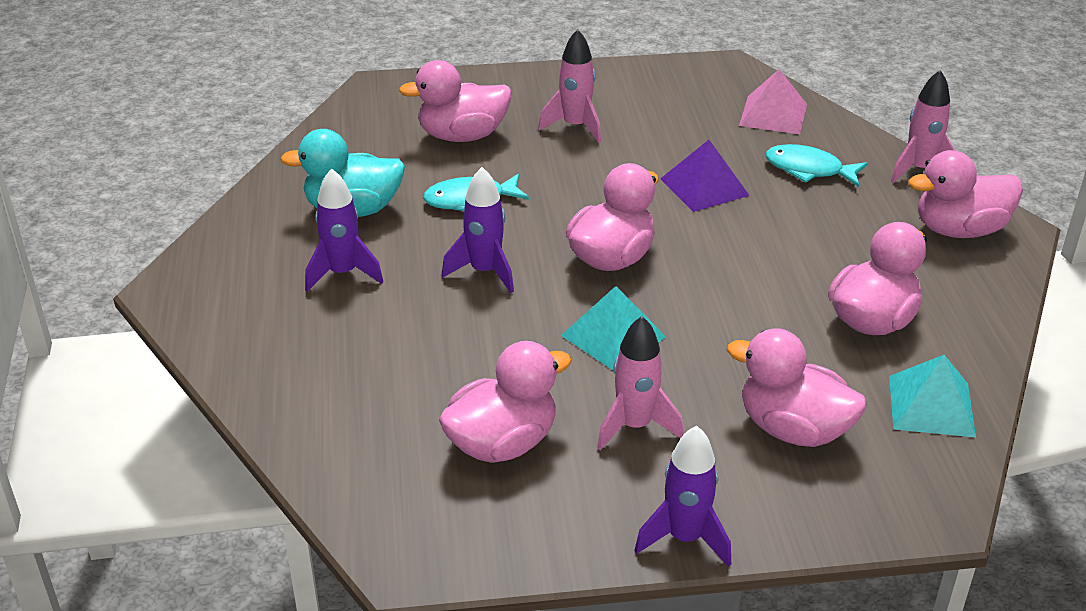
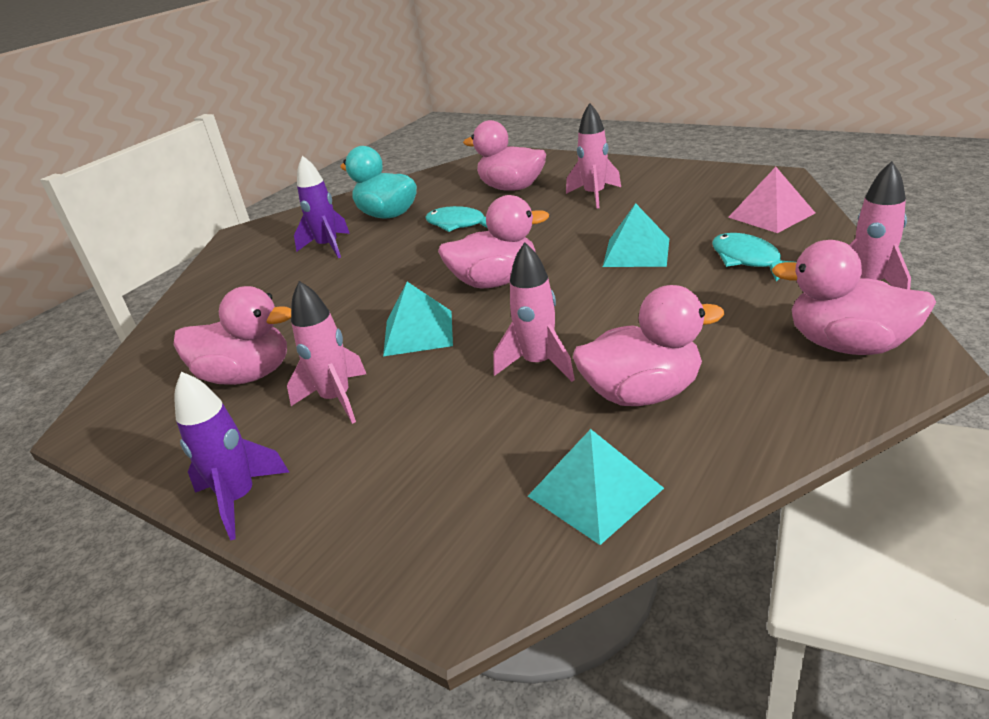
camera: 45 degrees right, 5 degrees down
(484, 272) = (403, 267): purple rocket -> none
(704, 186) = (636, 252): purple pyramid -> turquoise pyramid
(764, 326) = (538, 364): none -> pink rocket
(793, 429) = (441, 454): pink duck -> none

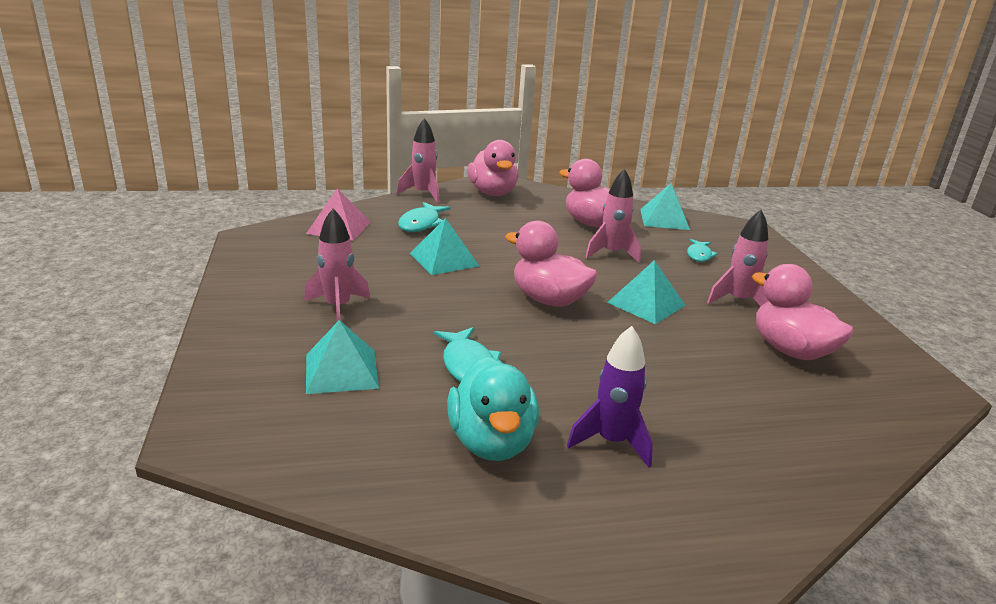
camera: 140 degrees left, 5 degrees down
(239, 499) = (823, 291): purple rocket -> none
(449, 443) = (699, 255): none -> turquoise fish
(511, 188) = (341, 371): pink duck -> turquoise pyramid

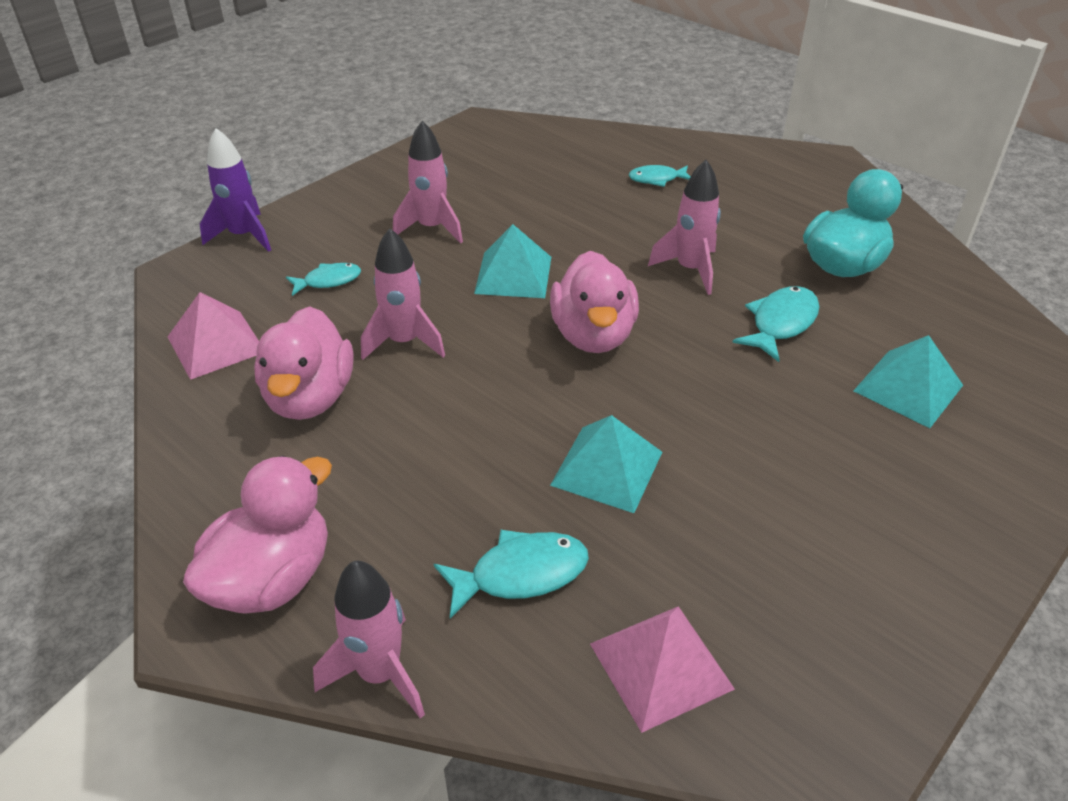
camera: 125 degrees left, 15 degrees up
(338, 308) = (837, 472): pink rocket -> pink rocket (690, 270)
(611, 442) = (757, 220): purple rocket -> purple rocket (243, 236)
(664, 219) = (216, 344): turquoise pyramid -> pink pyramid
(742, 429) = (657, 179): none -> turquoise fish
(791, 350) = (502, 184): pink duck -> none

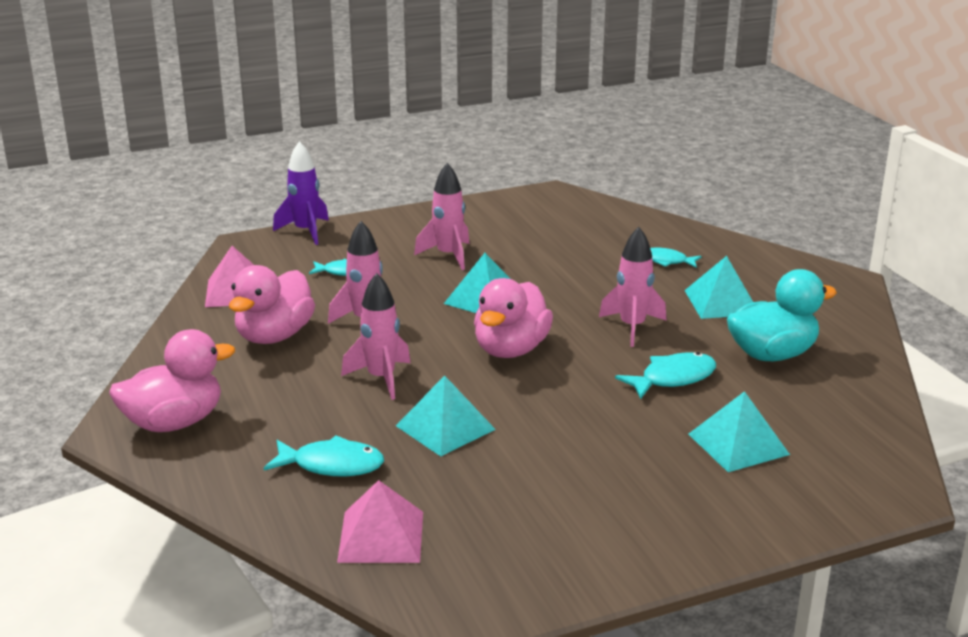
camera: 25 degrees right, 15 degrees down
(380, 673) = (201, 486): pink rocket -> pink rocket (381, 378)
(747, 215) = (722, 302): none -> turquoise pyramid

